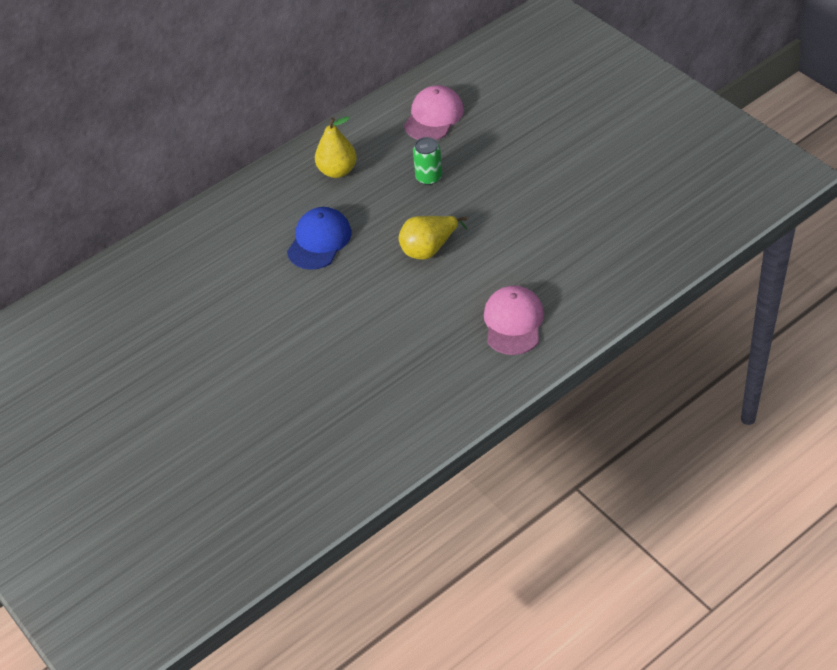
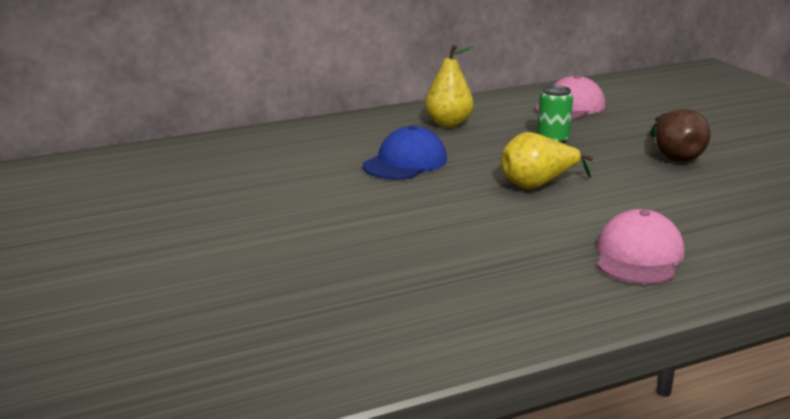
camera: 10 degrees right, 25 degrees down
(528, 180) = (675, 156): none -> brown pear

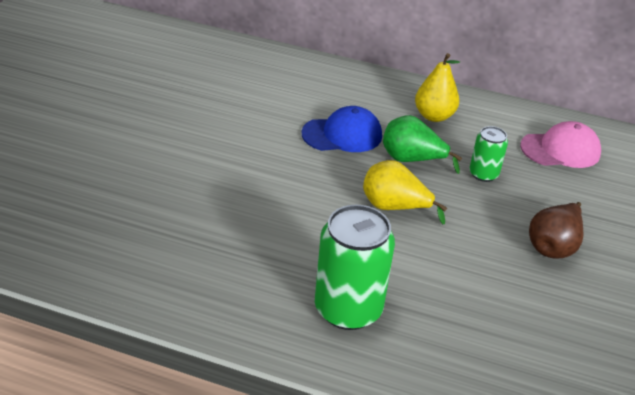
camera: 40 degrees right, 15 degrees up
(489, 154) = (411, 160): none -> green pear
(638, 256) = (348, 309): pink cap -> green can

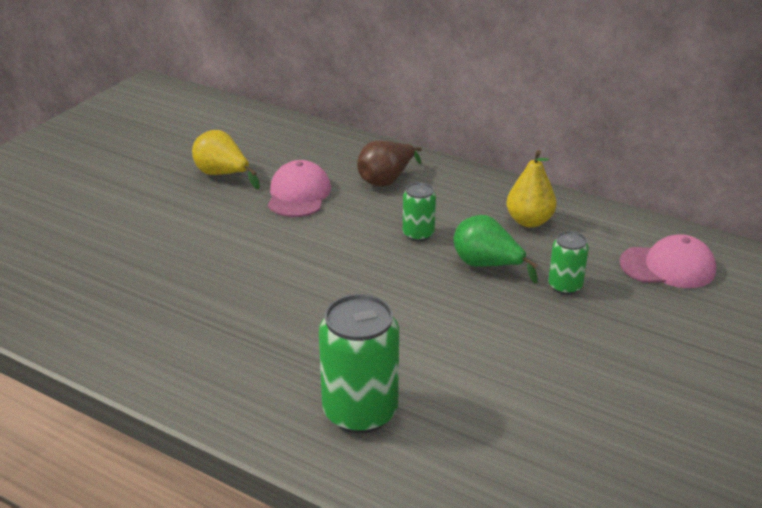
camera: 15 degrees right, 5 degrees down
(221, 103) = (298, 194): none -> pink cap
(342, 135) = (418, 234): blue cap -> green can
(394, 207) = (449, 313): yellow pear -> yellow pear (223, 175)
(553, 246) = (620, 369): brown pear -> brown pear (386, 180)

